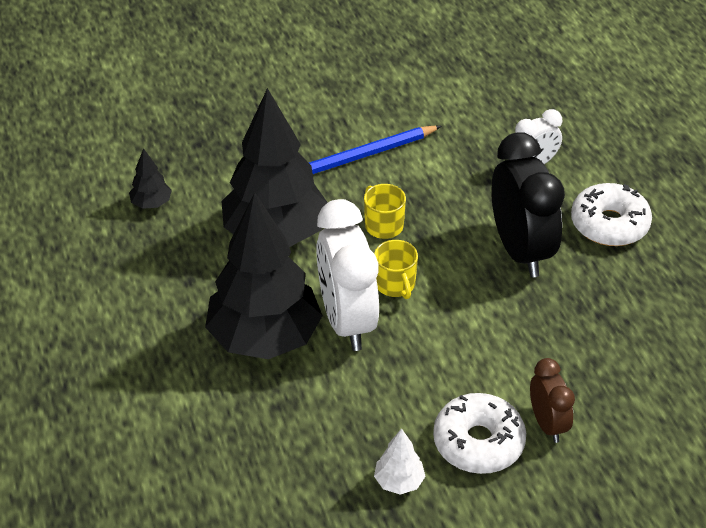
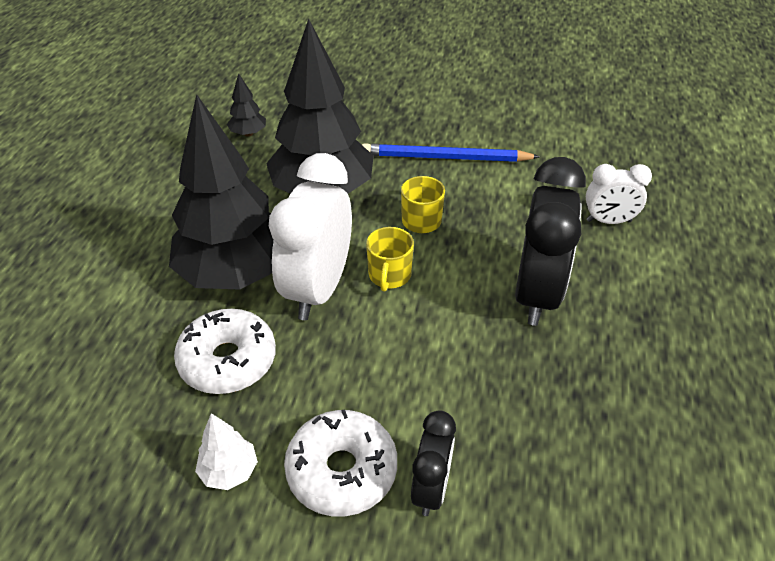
camera: 30 degrees right, 0 degrees up
(547, 424) = (431, 488): brown clock -> black clock
(609, 224) = (652, 306): white donut -> white donut (228, 361)

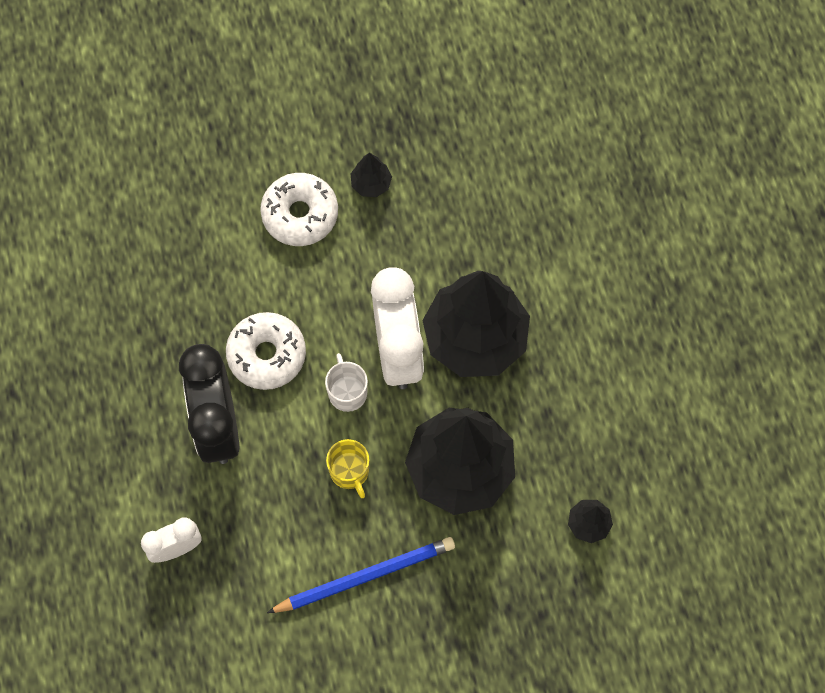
camera: 155 degrees right, 25 degrees up
(228, 361) = (425, 258): white donut -> white donut (267, 355)
(229, 471) = (371, 184): white tree -> black tree
(389, 275) = (347, 392): yellow mug -> white mug
(431, 488) = (238, 227): black clock -> none

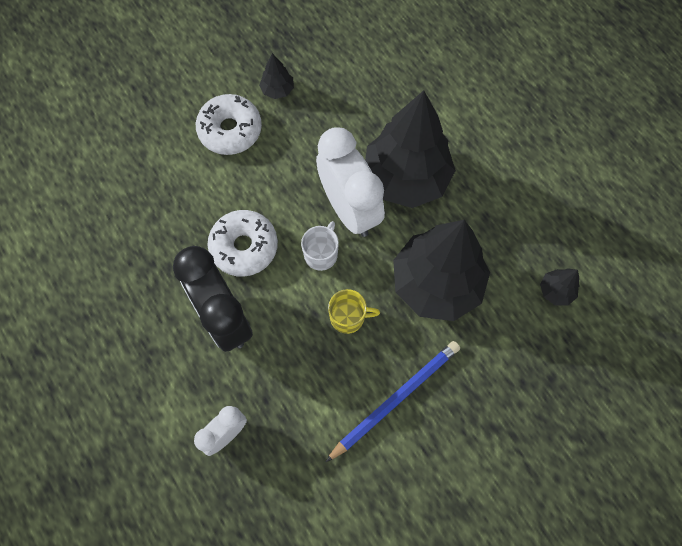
camera: 20 degrees left, 0 degrees up
(347, 392) = (321, 254): white mug -> white mug turned 60 degrees clockwise
(349, 471) = (348, 317): yellow mug -> yellow mug turned 45 degrees counterclockwise

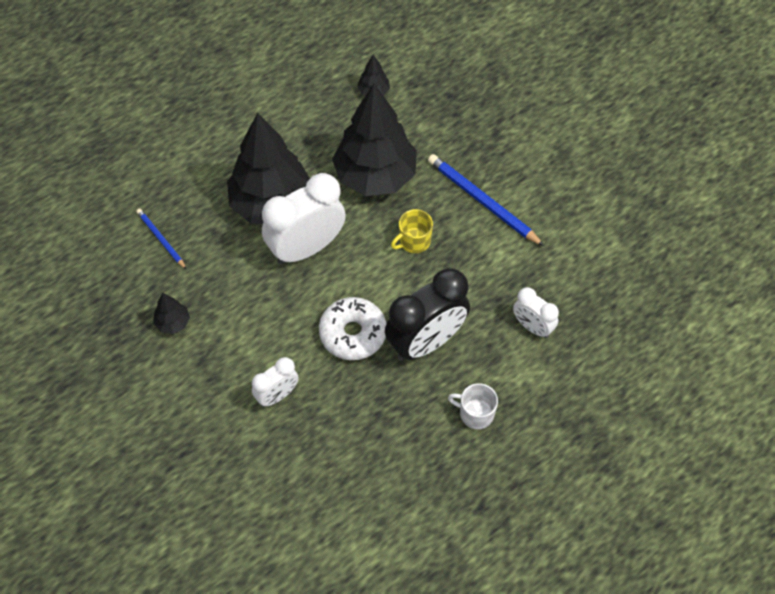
camera: 95 degrees left, 10 degrees down
(188, 175) = (277, 395): none -> white clock
(230, 130) = (222, 362): white donut -> none
(321, 254) = (354, 267): white mug -> white mug (475, 413)
(348, 317) = (414, 241): yellow mug -> yellow mug turned 120 degrees counterclockwise
(371, 80) = (161, 239): none -> blue pencil

